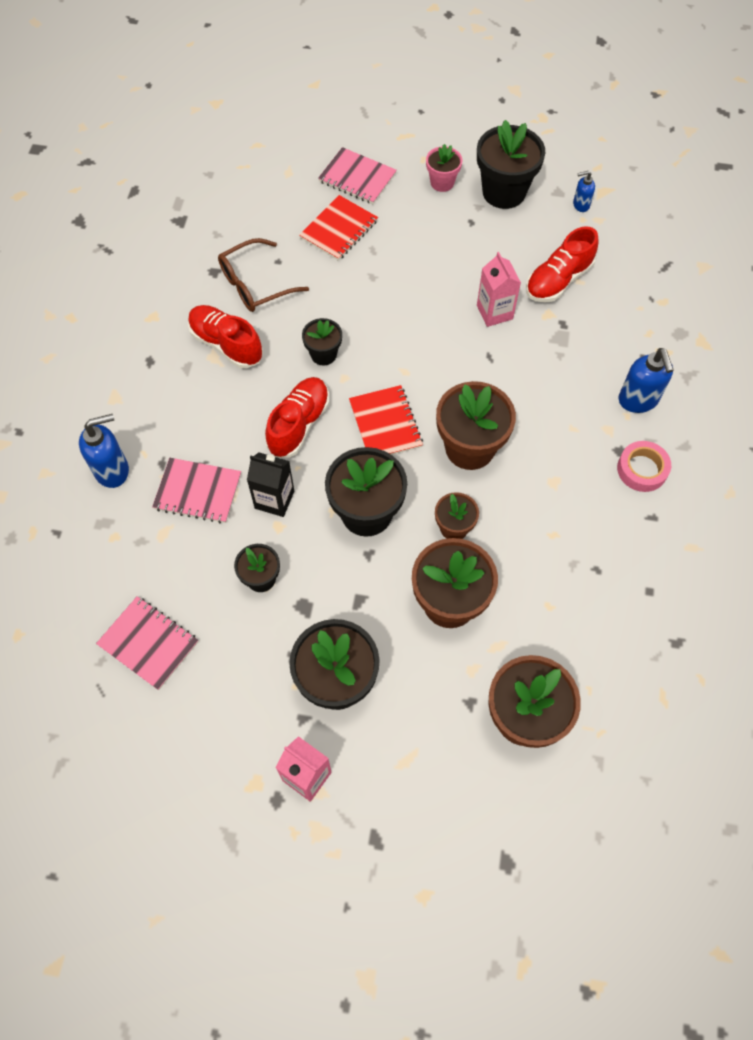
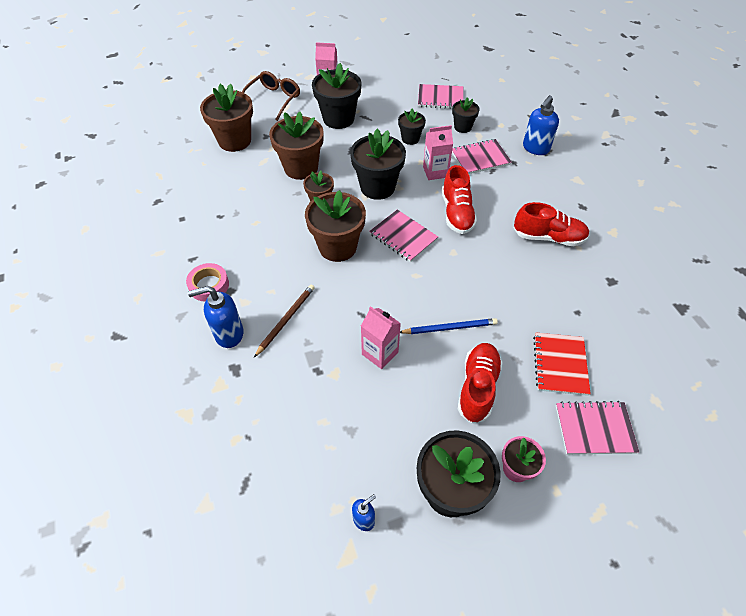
camera: 150 degrees right, 10 degrees down
(255, 284) = (574, 286): brown glasses -> brown glasses (273, 99)
(274, 499) = (435, 172): black carton -> pink carton
(323, 354) = (480, 260): black flower pot -> black flower pot (462, 127)
(385, 424) = (403, 237): red notebook -> pink notebook
(411, 303) = (450, 328): none -> blue pencil
(558, 280) = (342, 412): red shoe -> red shoe (477, 387)
(571, 387) = (286, 320): none -> brown pencil
(638, 400) = (228, 334): blue soap dispenser -> blue soap dispenser turned 60 degrees counterclockwise

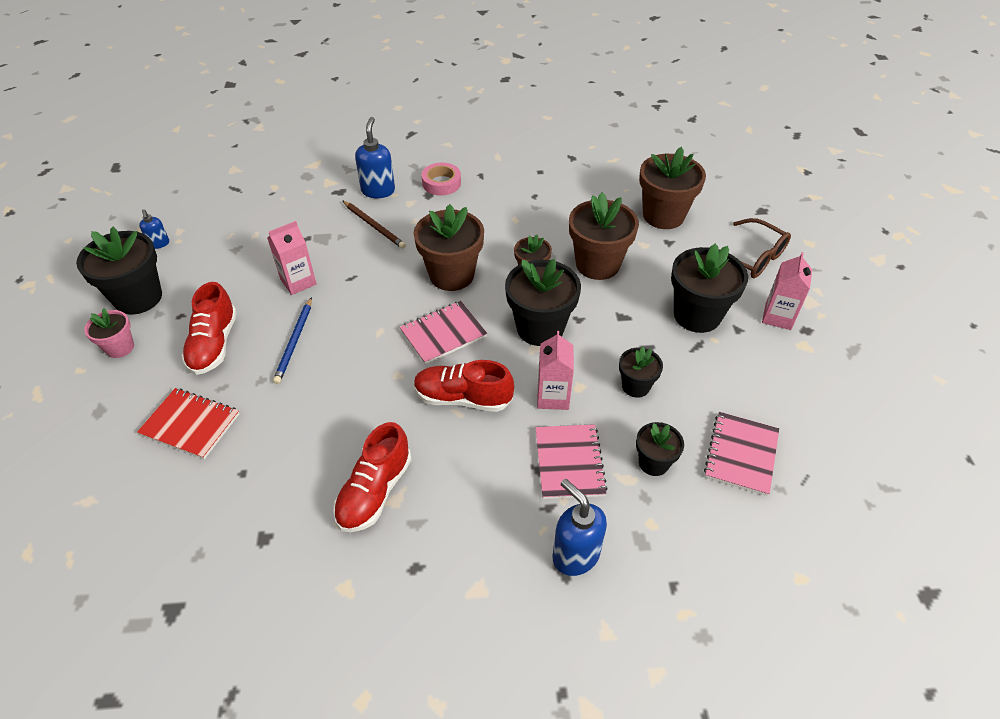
camera: 105 degrees right, 5 degrees down
(477, 387) = (214, 344): red shoe -> red shoe turned 60 degrees clockwise
(594, 429) = (105, 425): pink notebook -> none

